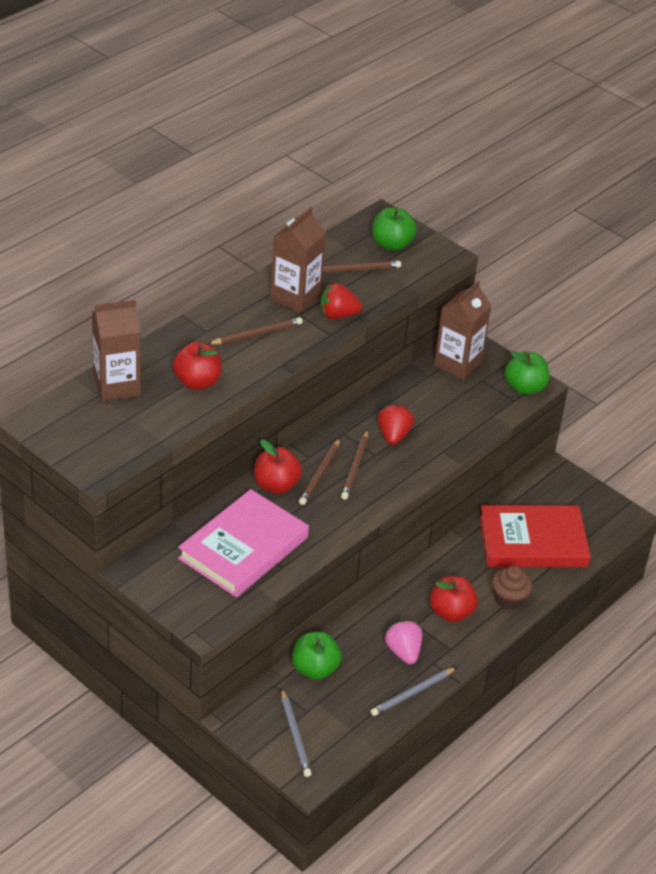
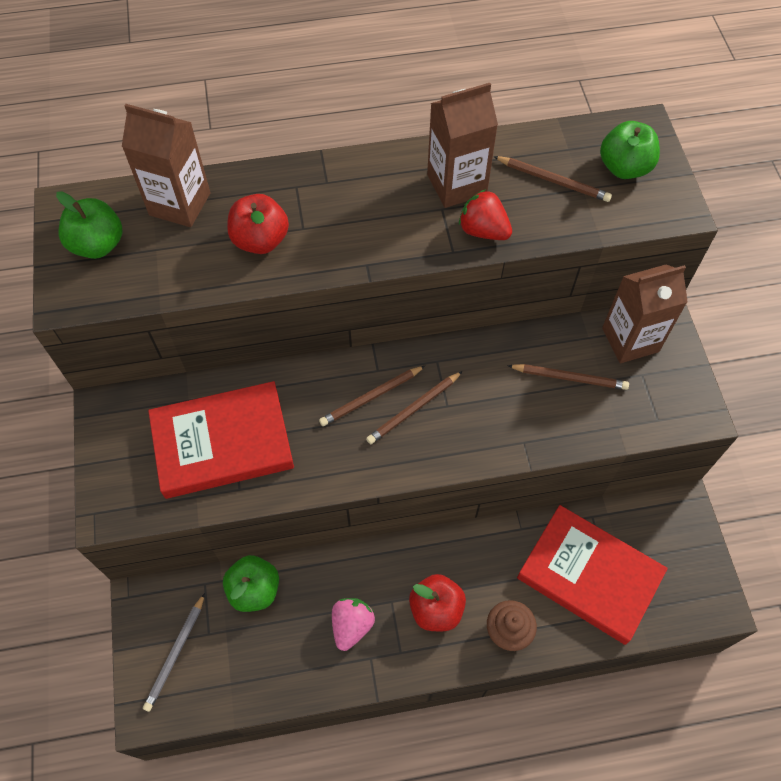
camera: 40 degrees right, 20 degrees up
(243, 548) = (222, 443): pink book -> red book
(256, 334) = (374, 211): brown pencil -> brown pencil (569, 377)
(276, 485) = (317, 386): red apple -> none
(393, 435) = (486, 392): red strawberry -> none
(412, 693) = (321, 681): grey pencil -> none
(524, 388) = (683, 410): green apple -> green apple (98, 245)

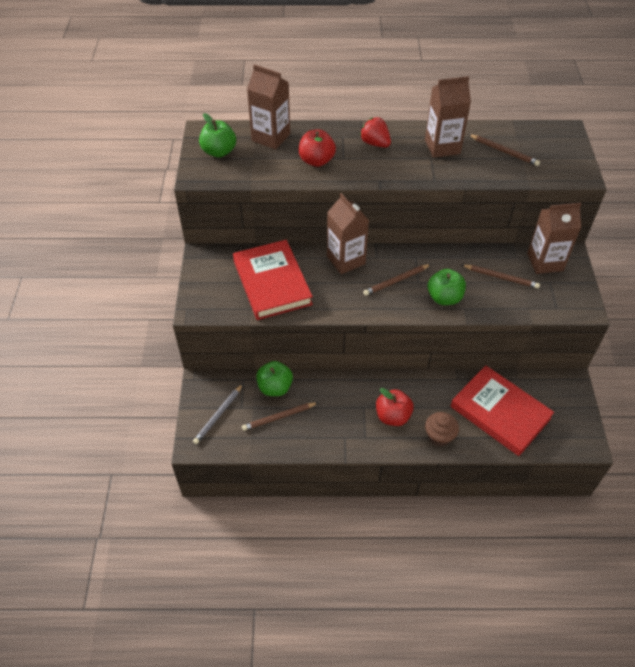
camera: 10 degrees right, 10 degrees down
(222, 443) = (272, 283): red book -> red book turned 75 degrees clockwise
(331, 382) = (346, 260): none -> brown carton
(352, 625) = (335, 417): pink strawberry -> none
(371, 397) = (370, 271): brown pencil -> brown pencil (279, 417)
(483, 230) = (455, 172): red strawberry -> red strawberry (375, 143)
(624, 167) = (551, 150): green apple -> green apple (444, 298)

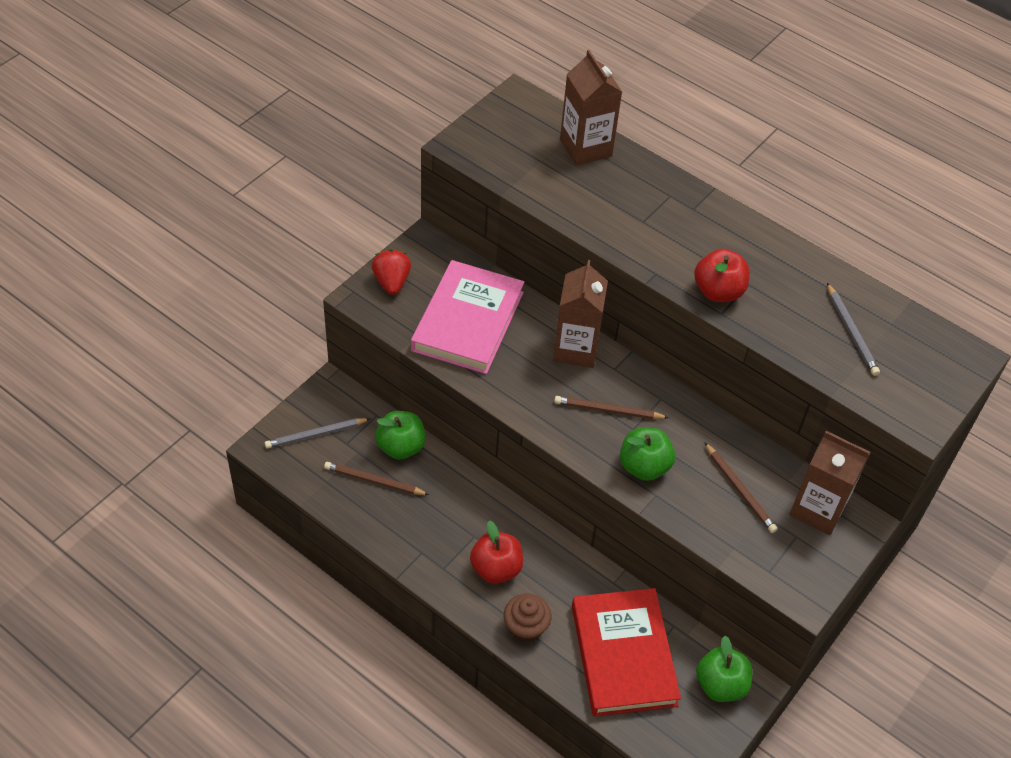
camera: 35 degrees right, 0 degrees up
(219, 152) = (511, 131): green apple -> green apple (720, 685)
(272, 283) = (468, 321): red book -> pink book
(316, 161) = (608, 206): red apple -> red apple (718, 291)
(375, 143) = (699, 226): red strawberry -> red strawberry (392, 282)
(442, 147) = (778, 279): brown carton -> none
(504, 151) = (851, 332): brown pencil -> grey pencil

